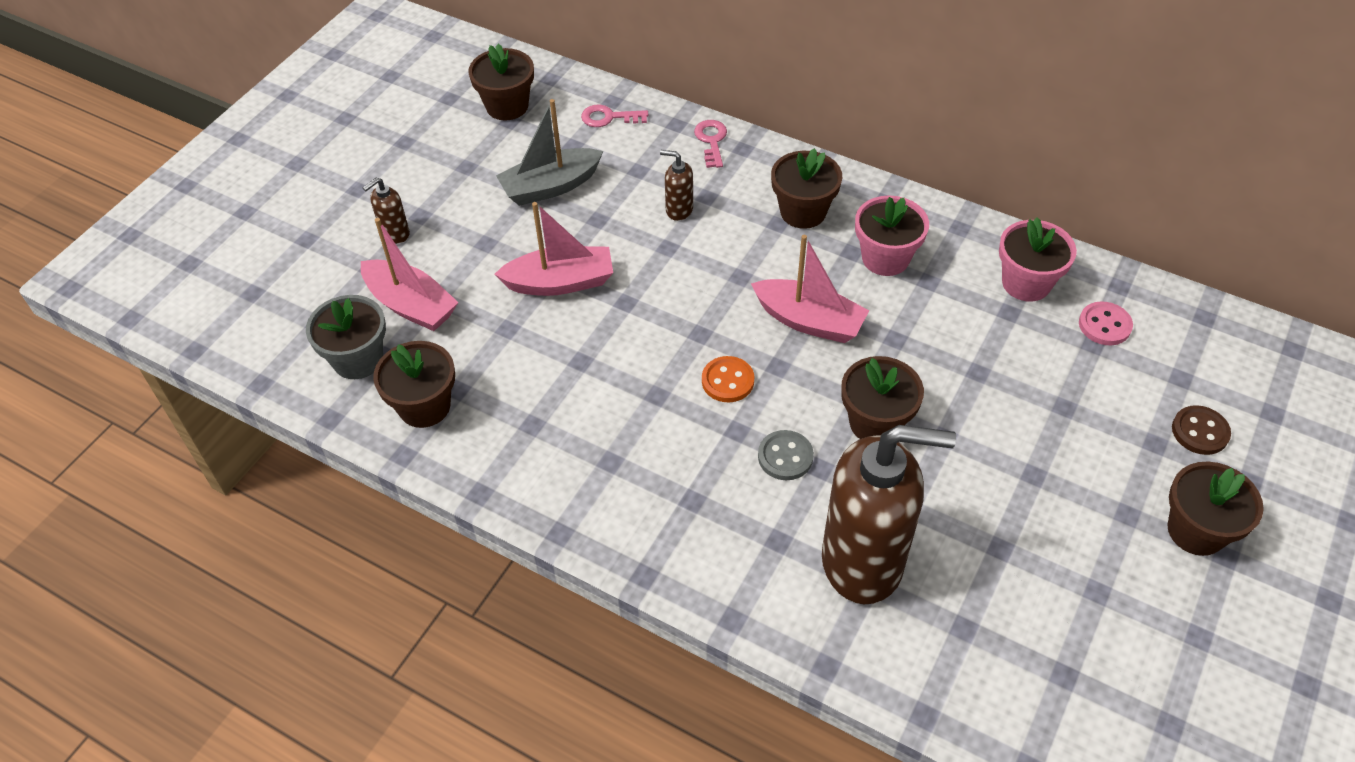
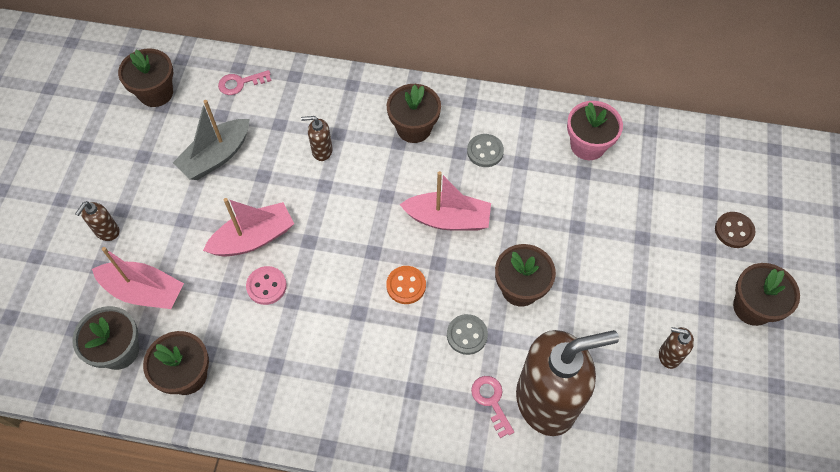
camera: 20 degrees left, 10 degrees up
(711, 141) = (326, 84): pink key -> pink key (491, 401)
(885, 258) = (485, 151): pink flower pot -> grey button
(1054, 556) = (669, 355): none -> brown soap dispenser
(1104, 325) = (649, 165): pink button -> pink button (266, 286)

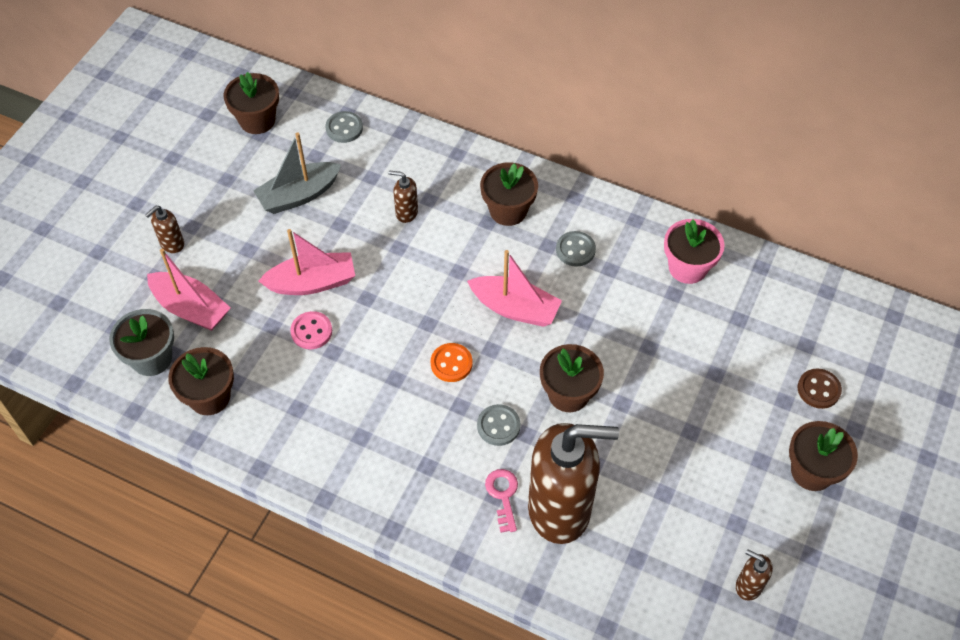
camera: 15 degrees right, 5 degrees down
(240, 83) = (344, 128): pink key -> grey button
(669, 355) = (704, 497): brown soap dispenser -> brown soap dispenser (748, 586)

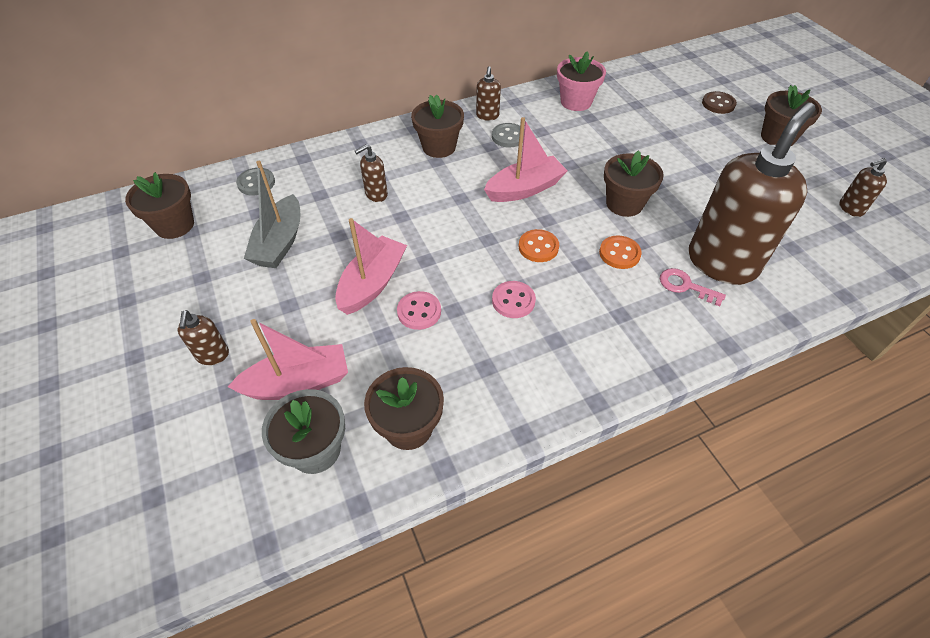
camera: 50 degrees left, 5 degrees down
(376, 384) = (513, 301): none -> pink button
(498, 426) = (619, 253): grey button -> orange button
(590, 214) = (487, 116): none -> brown soap dispenser

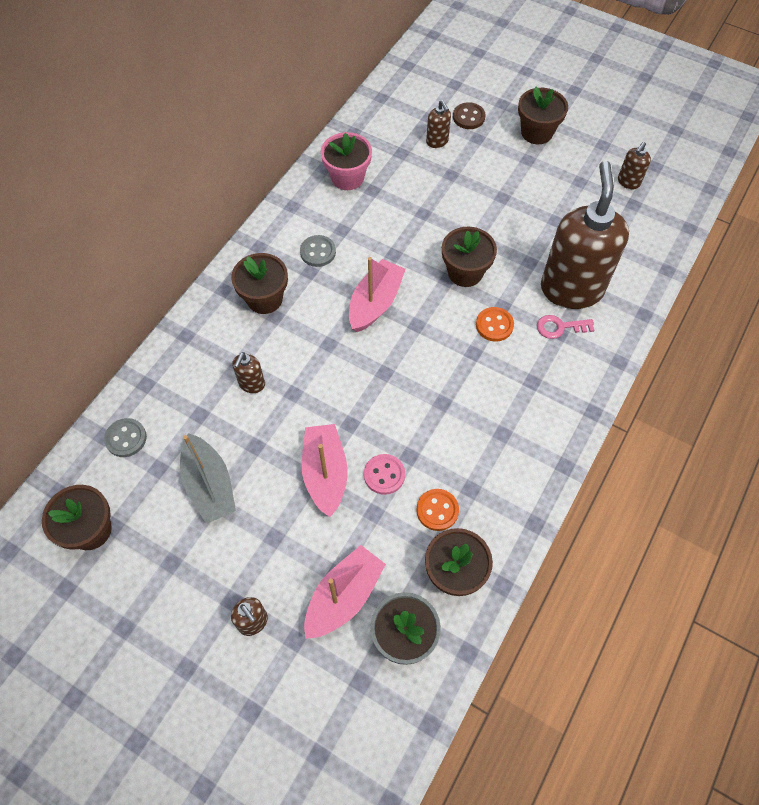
camera: 35 degrees left, 10 degrees up
(487, 116) = (280, 237): brown soap dispenser -> brown soap dispenser (437, 141)
(513, 301) = (447, 419): pink button -> none
(538, 247) = (429, 356): orange button -> orange button (437, 510)

